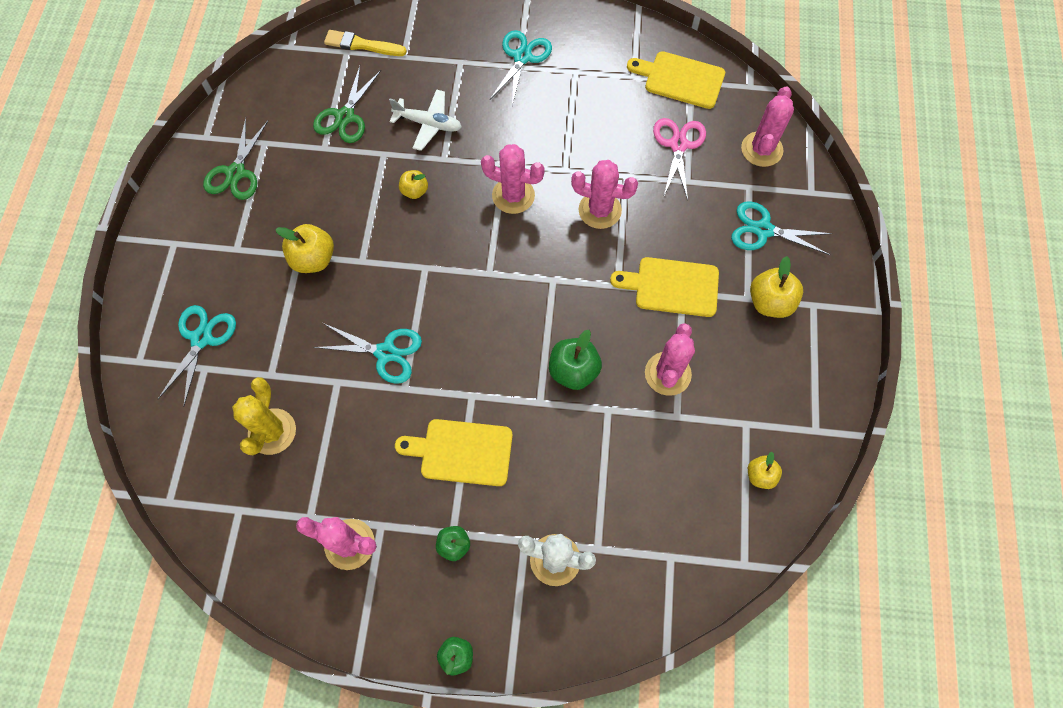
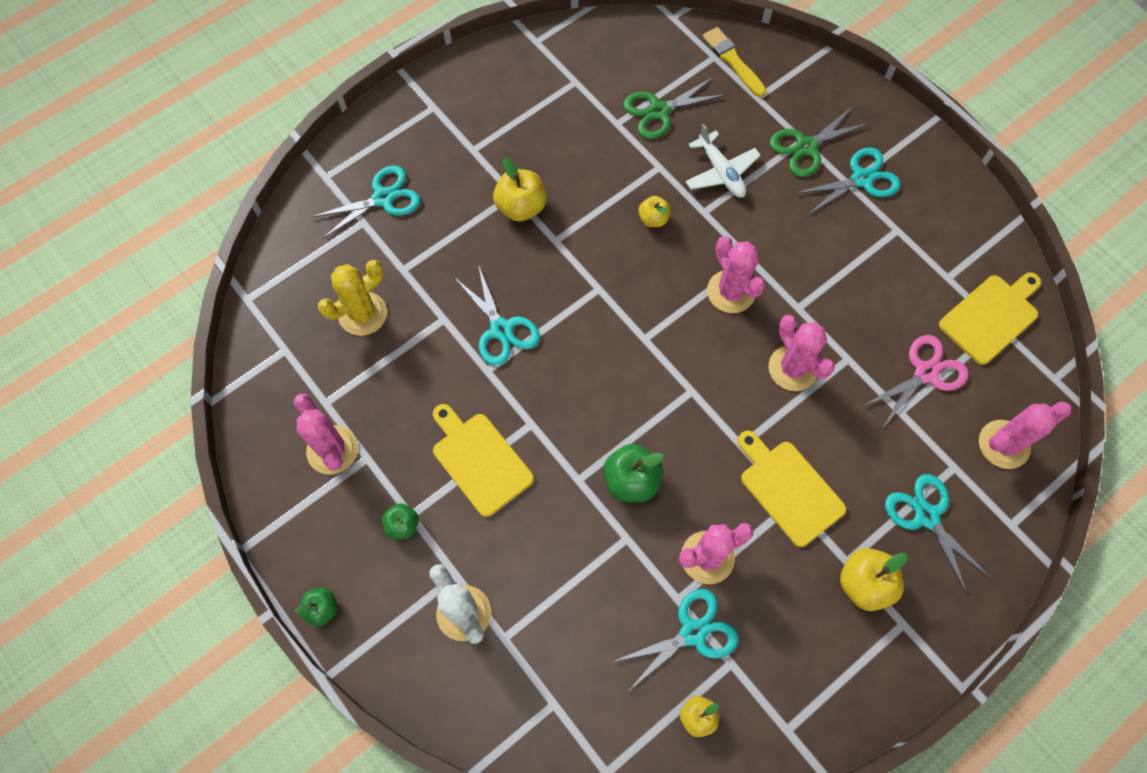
camera: 45 degrees right, 0 degrees up
(236, 173) = (531, 89): green scissors -> green scissors (806, 147)
(680, 79) = (991, 316): yellow cutting board -> yellow cutting board turned 75 degrees clockwise
(706, 428) = (693, 633): none -> turquoise scissors

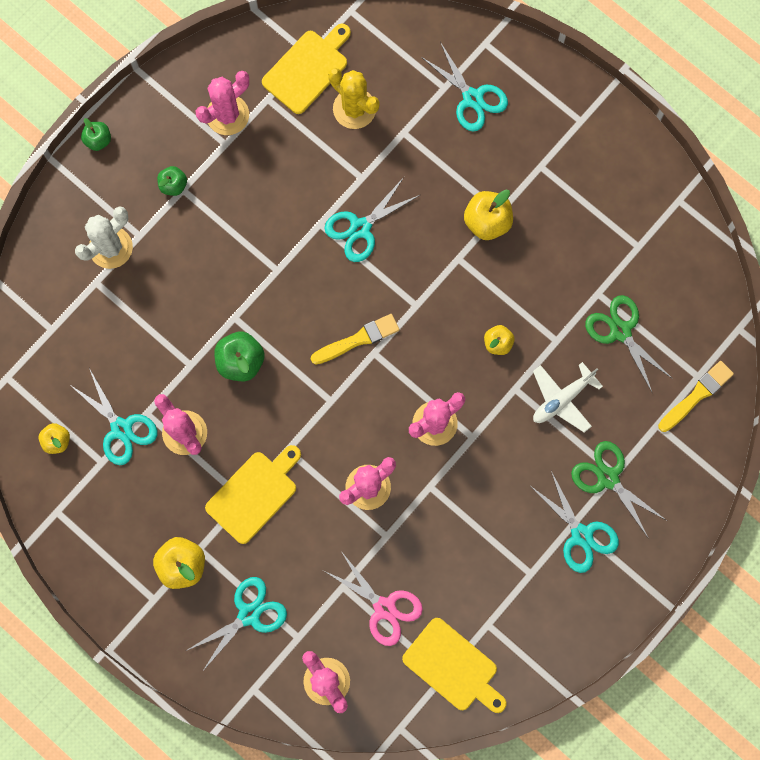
camera: 80 degrees right, 10 degrees up
(479, 460) = (237, 234): yellow cutting board -> yellow cutting board (307, 69)
(627, 352) = (358, 339): none -> yellow brush

